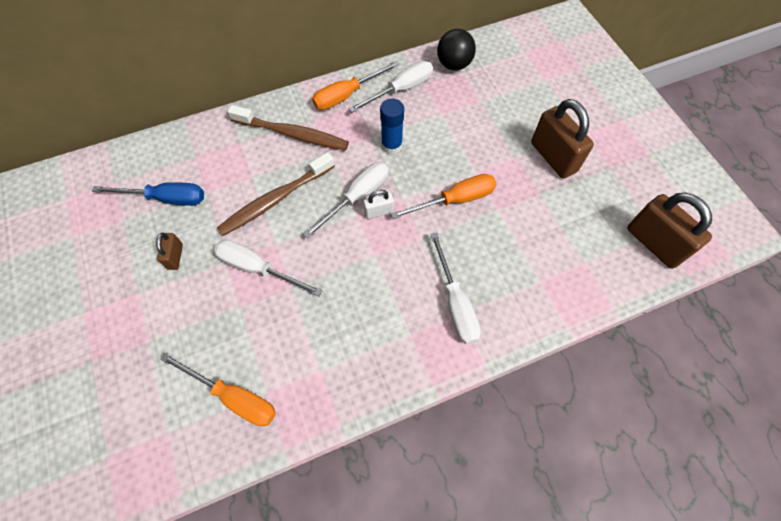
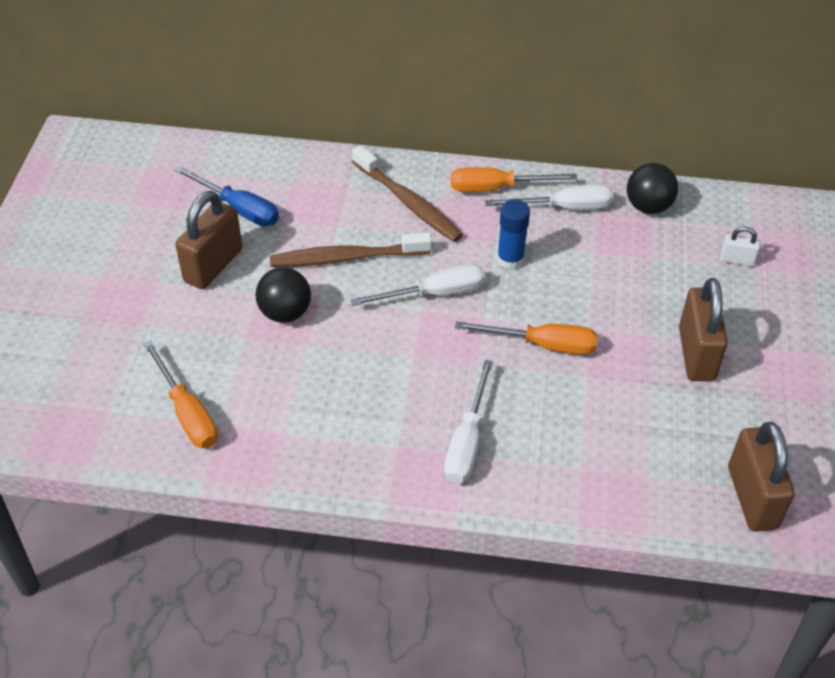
camera: 30 degrees right, 15 degrees down
(175, 256) = (213, 265): brown padlock -> brown padlock, size x2.03
(258, 268) = (285, 313): white screwdriver -> black ball
(379, 212) = (447, 318): white padlock -> white padlock (737, 260)

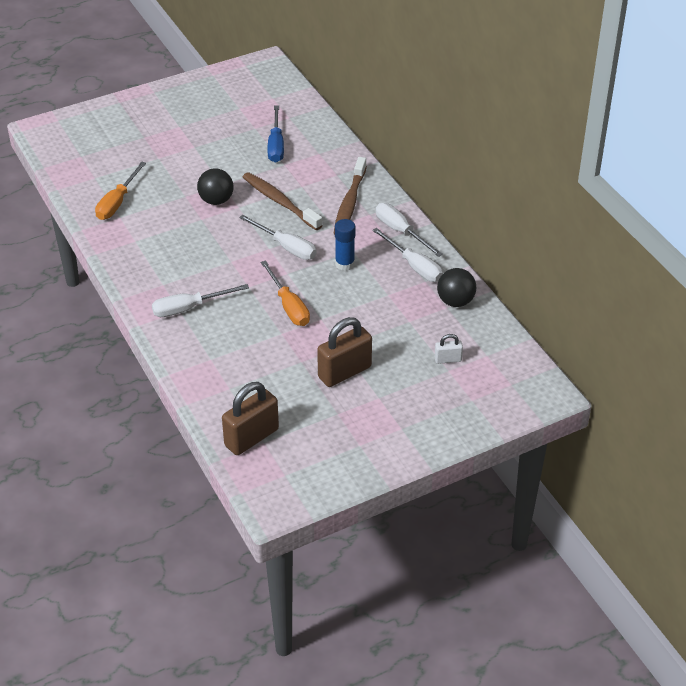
camera: 55 degrees right, 5 degrees down
(213, 265) = (224, 159): brown padlock -> none
(496, 188) = (401, 231): orange screwdriver -> white screwdriver
(737, 260) = (448, 359): white padlock -> white padlock turned 75 degrees counterclockwise

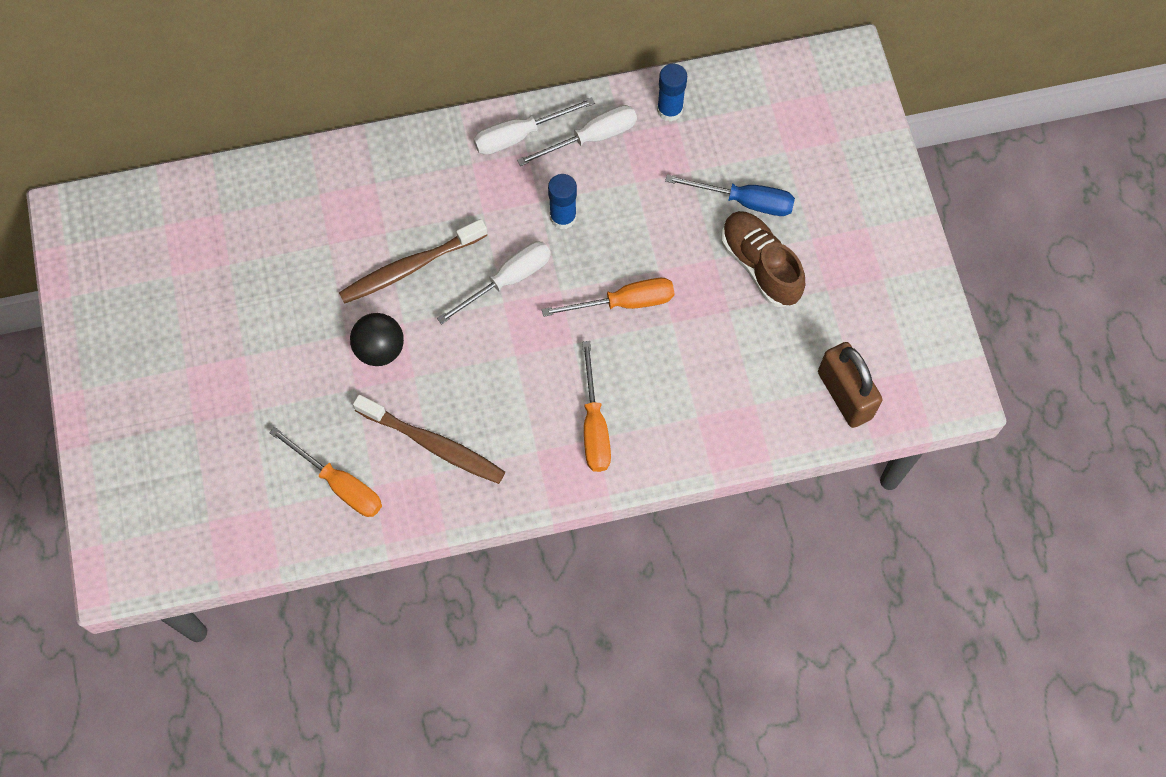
camera: 75 degrees left, 25 degrees up
(189, 308) = (594, 425): white screwdriver -> orange screwdriver
(276, 145) = (281, 245): blue screwdriver -> blue screwdriver (744, 201)
(344, 372) = (760, 265): brown padlock -> brown shoe
(349, 203) = (442, 181): brown toothbrush -> brown toothbrush (433, 444)
(448, 359) = (768, 147): white padlock -> none
(455, 301) = (669, 110): black ball -> blue glue stick

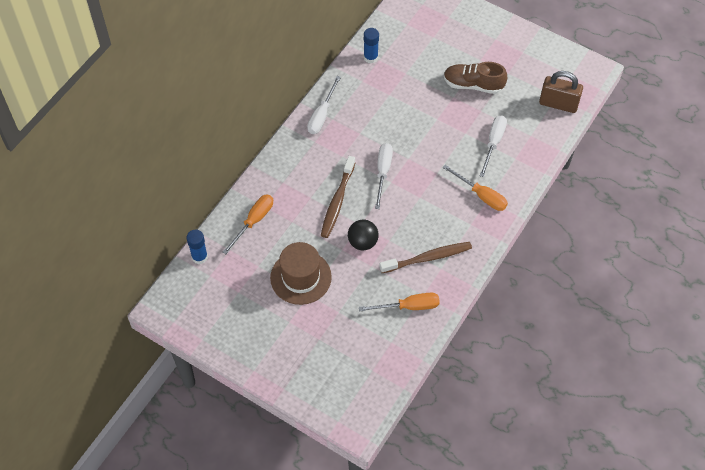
camera: 45 degrees left, 10 degrees down
(259, 325) = (301, 277): none -> brown hat
(563, 217) = (376, 131): blue glue stick -> blue glue stick (199, 257)
(591, 138) = (352, 92): white screwdriver -> white screwdriver (493, 143)
(624, 302) = (438, 141): orange screwdriver -> orange screwdriver (254, 221)
(744, 201) = (439, 67): blue screwdriver -> none

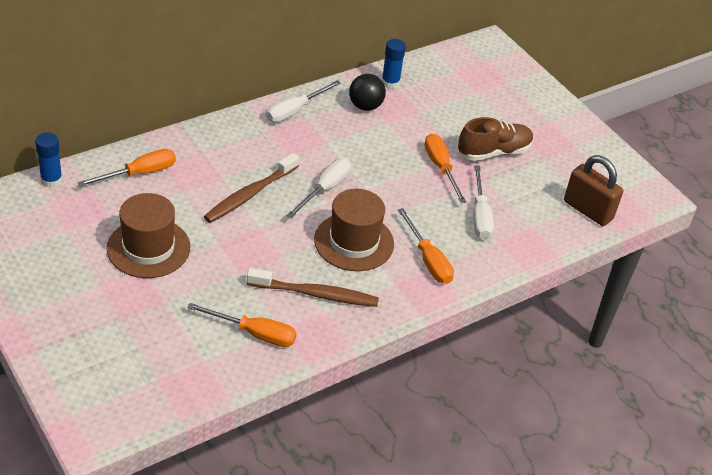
camera: 20 degrees right, 15 degrees down
(363, 242) = (248, 245): black ball -> black ball (365, 106)
(427, 205) = (354, 242): none -> brown hat
(447, 116) = (441, 168): none -> orange screwdriver
(473, 85) = (493, 152): brown shoe -> brown shoe turned 120 degrees clockwise
(493, 143) = (480, 215): white screwdriver -> white screwdriver turned 135 degrees clockwise

